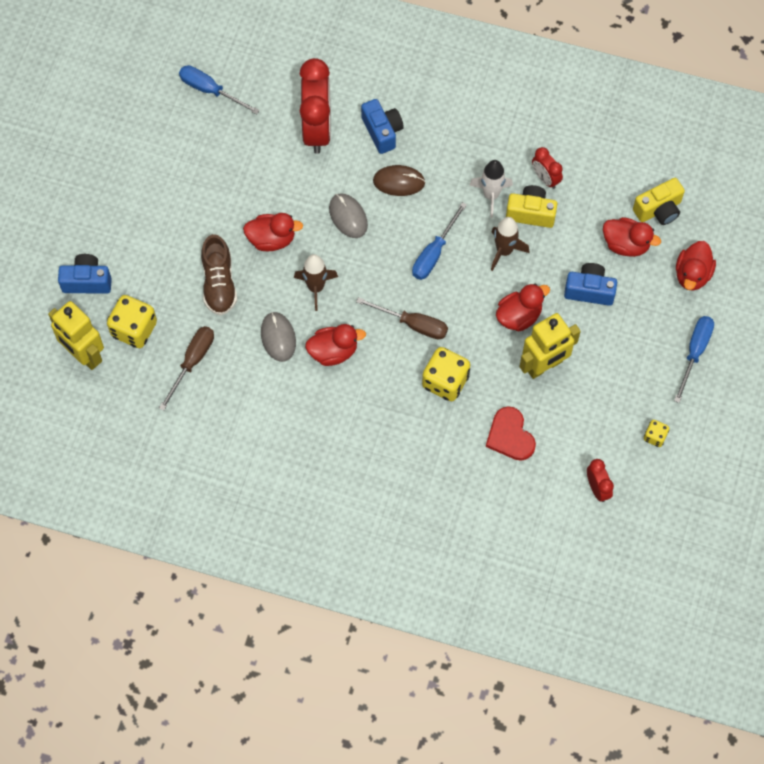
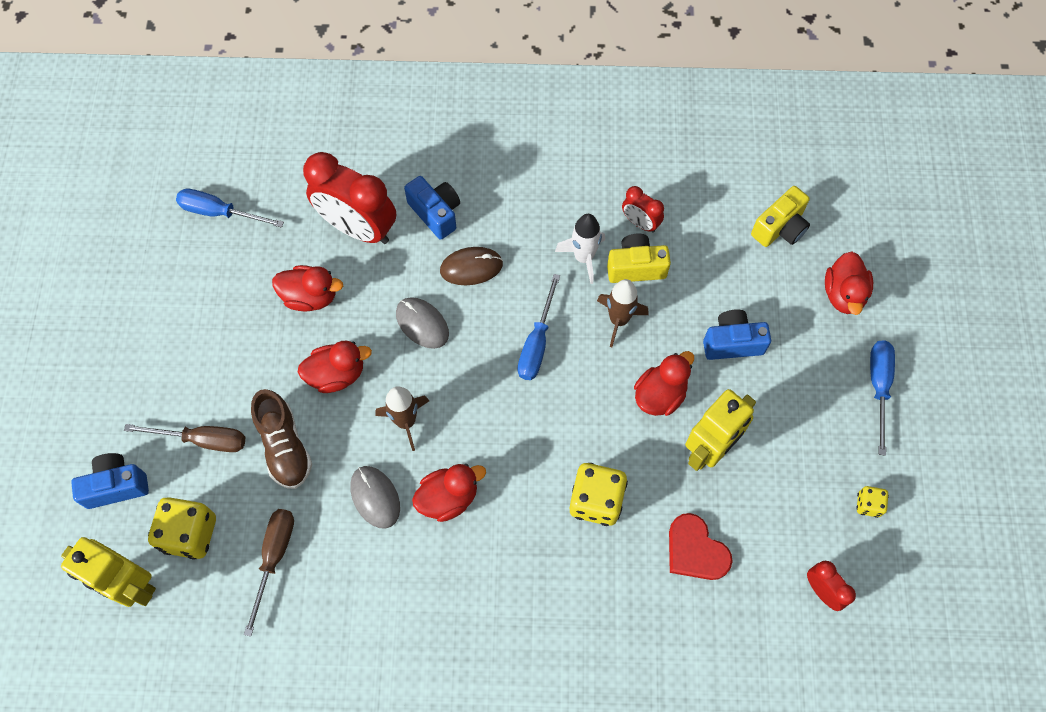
camera: 15 degrees left, 0 degrees up
(317, 129) = (358, 228): red clock -> red clock turned 135 degrees clockwise
(413, 324) = (536, 437): brown screwdriver -> brown screwdriver (202, 440)
(626, 244) = (756, 277): red duck -> red duck (310, 296)

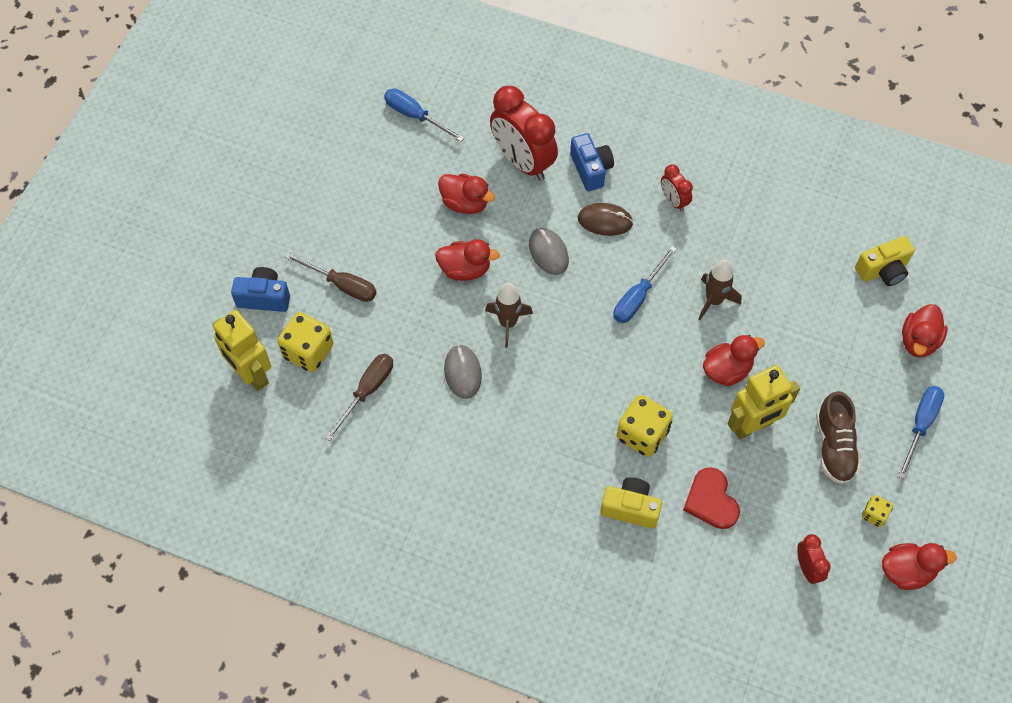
camera: 20 degrees right, 5 degrees down
(284, 446) = (404, 311): brown shoe -> brown shoe (834, 447)
(448, 498) = (521, 392): red duck -> red duck (906, 571)
(583, 257) = (702, 242): white rocket -> none
(636, 267) = (744, 263): yellow camera -> yellow camera (630, 508)
(640, 223) = (761, 229): red clock -> red clock (673, 201)
(732, 342) = (805, 349): blue camera -> none

